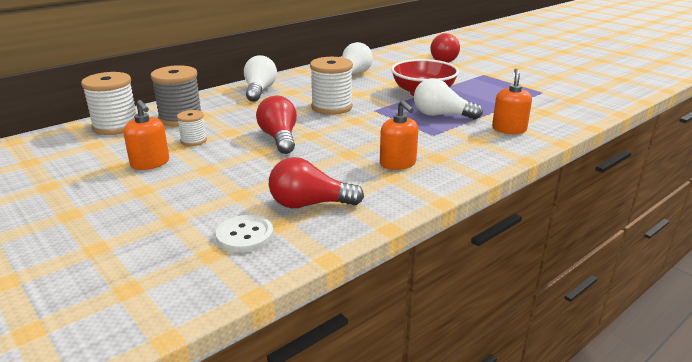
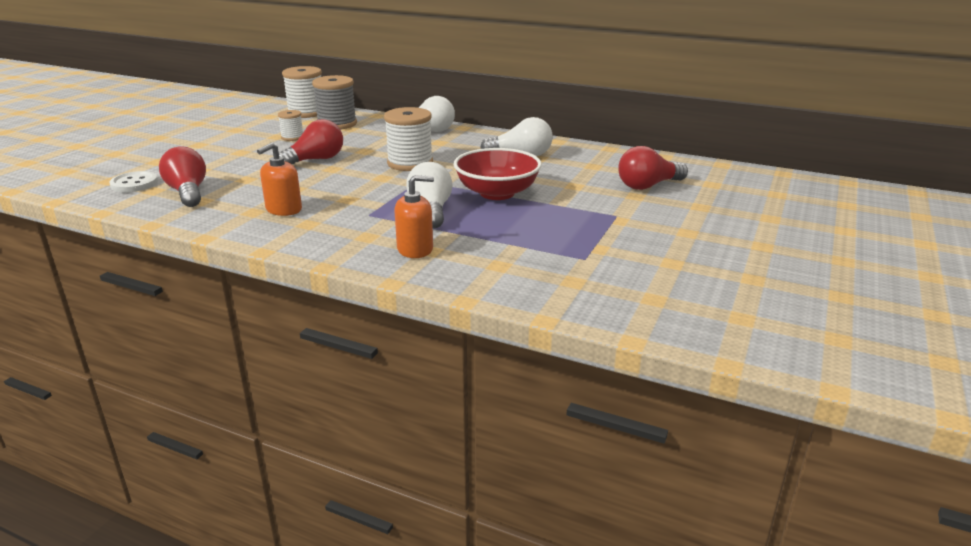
camera: 65 degrees right, 0 degrees up
(150, 163) = (243, 136): orange soap dispenser -> none

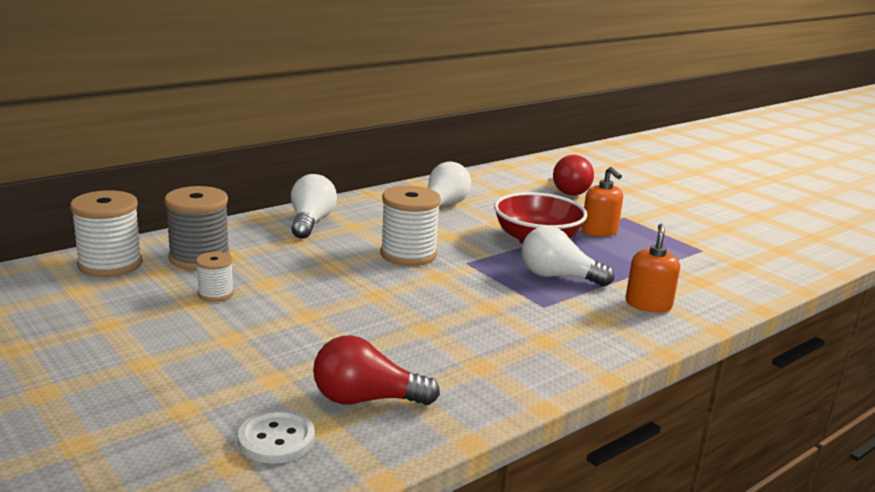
camera: 65 degrees left, 5 degrees down
(283, 209) = (491, 346): orange soap dispenser -> orange soap dispenser (599, 231)
(315, 160) = (333, 297): red light bulb -> none

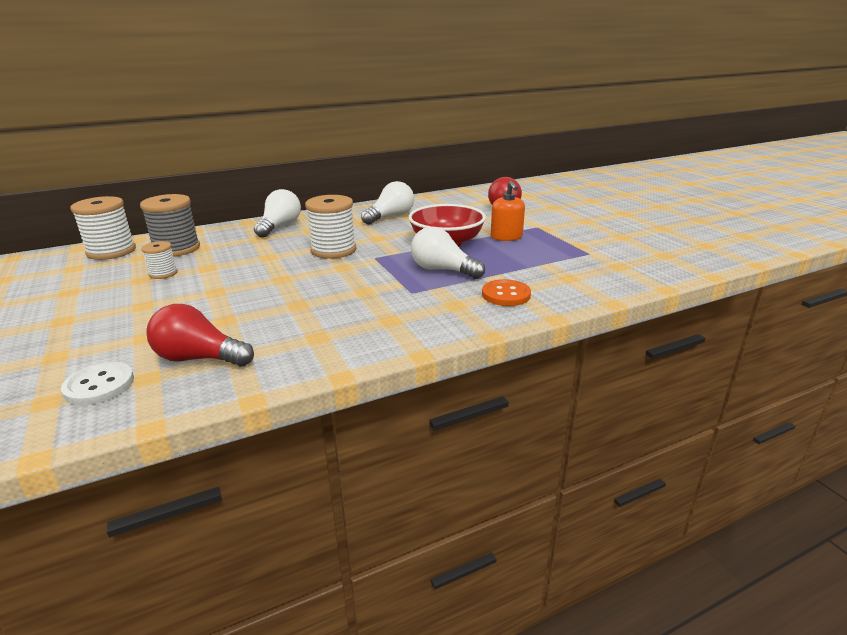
camera: 15 degrees right, 5 degrees up
(648, 304) = (506, 295): orange soap dispenser -> orange button

